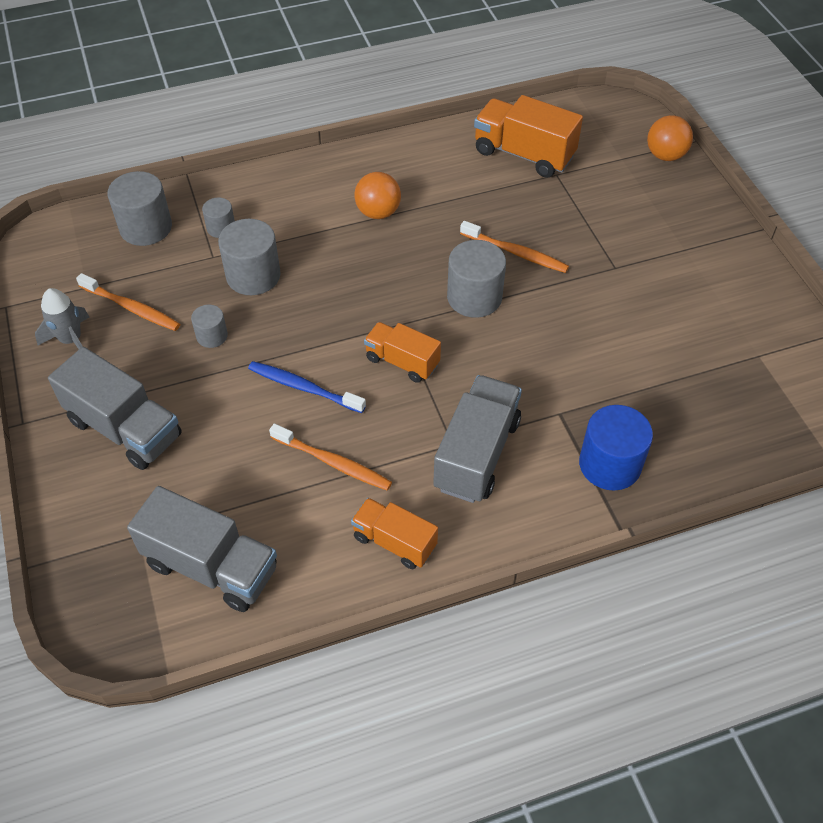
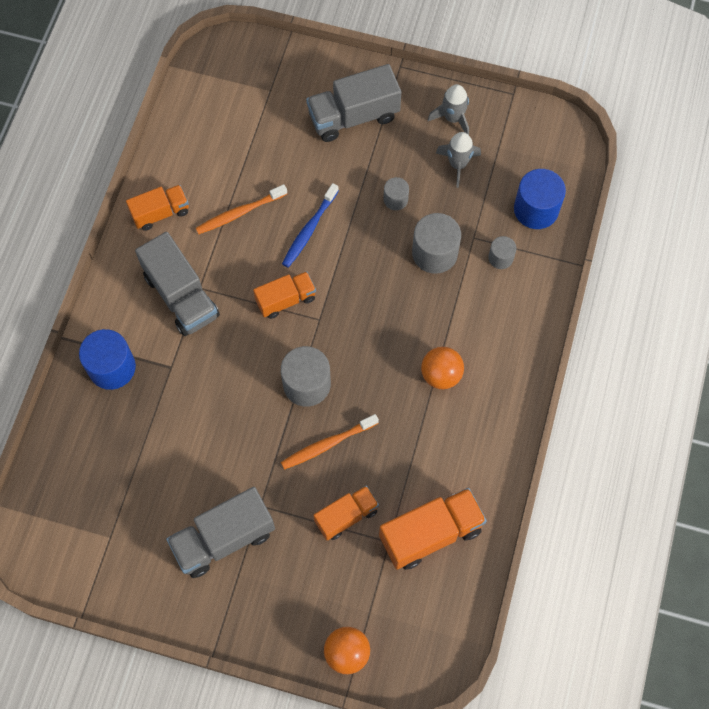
camera: 125 degrees right, 15 degrees up
(131, 308) = (458, 164): orange toothbrush -> grey rocket
(146, 227) = (536, 209): grey cylinder -> blue cylinder
(211, 566) = (220, 115): grey truck -> grey truck (224, 538)
(304, 388) = (309, 229): blue toothbrush -> blue toothbrush turned 150 degrees clockwise
(564, 209) = (346, 516): none -> orange truck

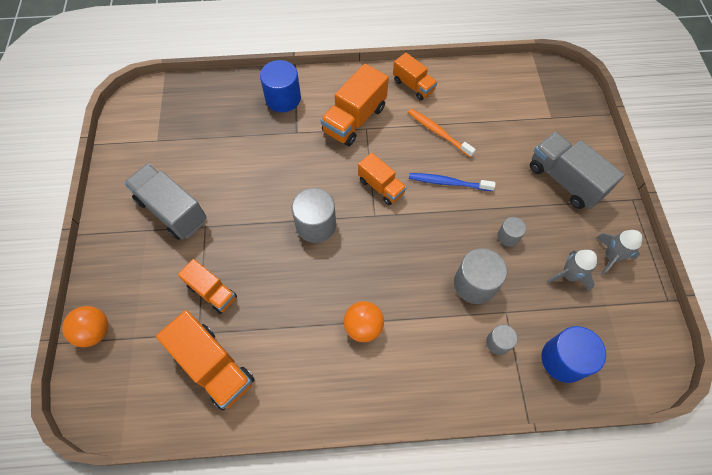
camera: 70 degrees right, 5 degrees down
(181, 296) = (354, 119): grey truck -> orange truck
(328, 444) = (270, 257): orange toothbrush -> none

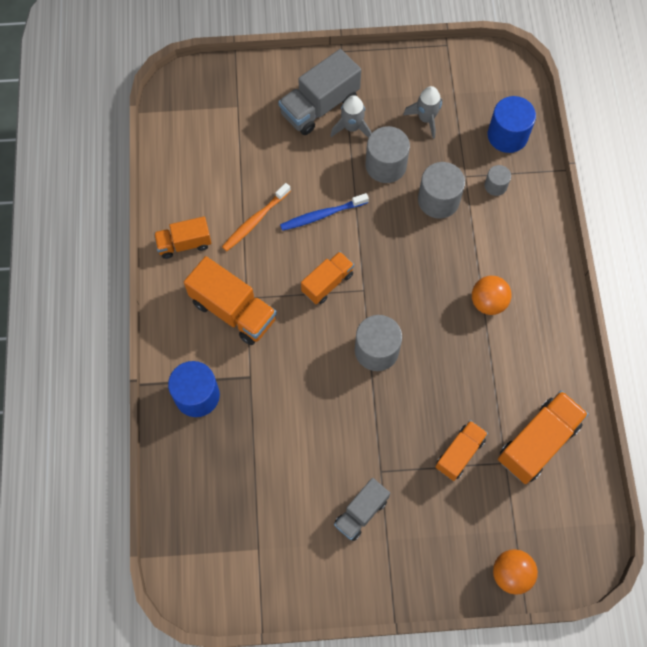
camera: 90 degrees left, 5 degrees up
(172, 211) = (361, 512): grey truck -> grey truck, size x0.63
(413, 86) = (184, 244): orange truck -> orange truck turned 150 degrees counterclockwise
(448, 183) = (322, 215): blue toothbrush -> blue toothbrush turned 60 degrees clockwise
(508, 236) = (386, 165): grey cylinder -> grey cylinder, size x1.82
(611, 256) = (405, 81): grey rocket -> grey rocket (352, 127)

